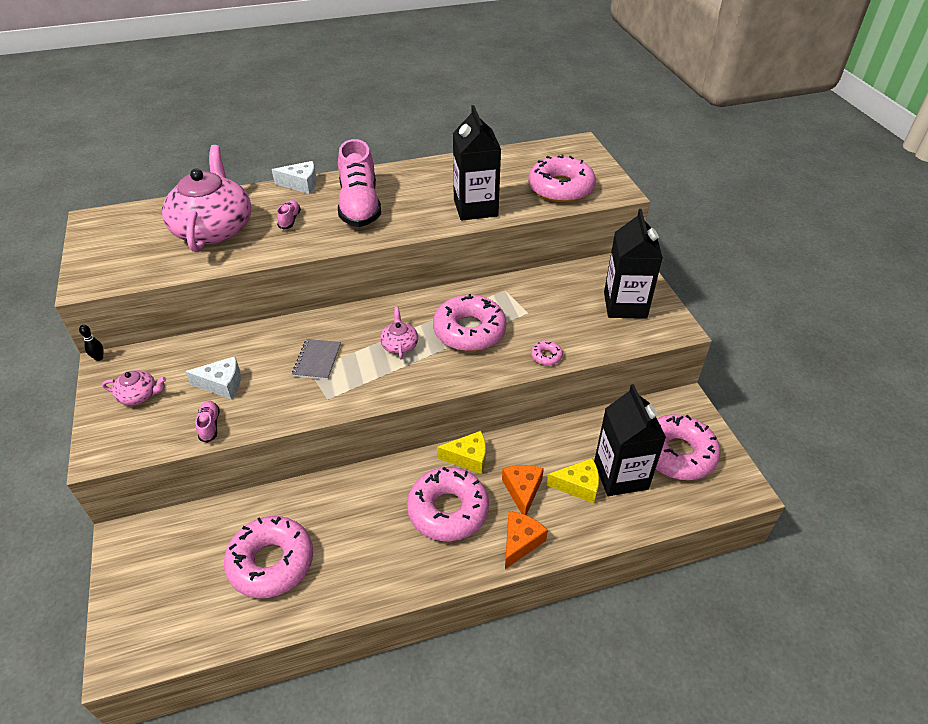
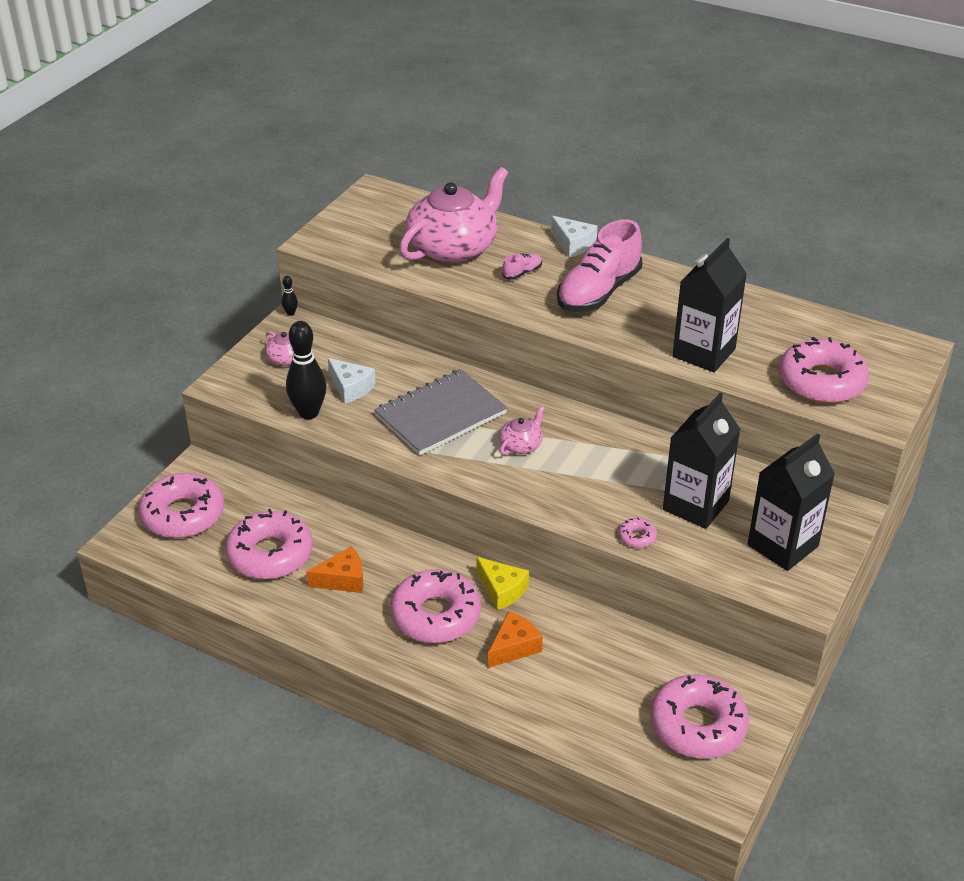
camera: 45 degrees right, 5 degrees down
(210, 425) = (308, 413): pink shoe -> black bowling pin
(317, 360) = (440, 414): grey notebook -> grey notebook, size x1.98
(469, 331) = (597, 472): pink donut -> pink donut (183, 515)
(520, 542) = (462, 680): orange cheese -> orange cheese (342, 579)
(578, 486) = (567, 679): yellow cheese -> none
(620, 475) = (617, 700): black carton -> black carton (695, 505)

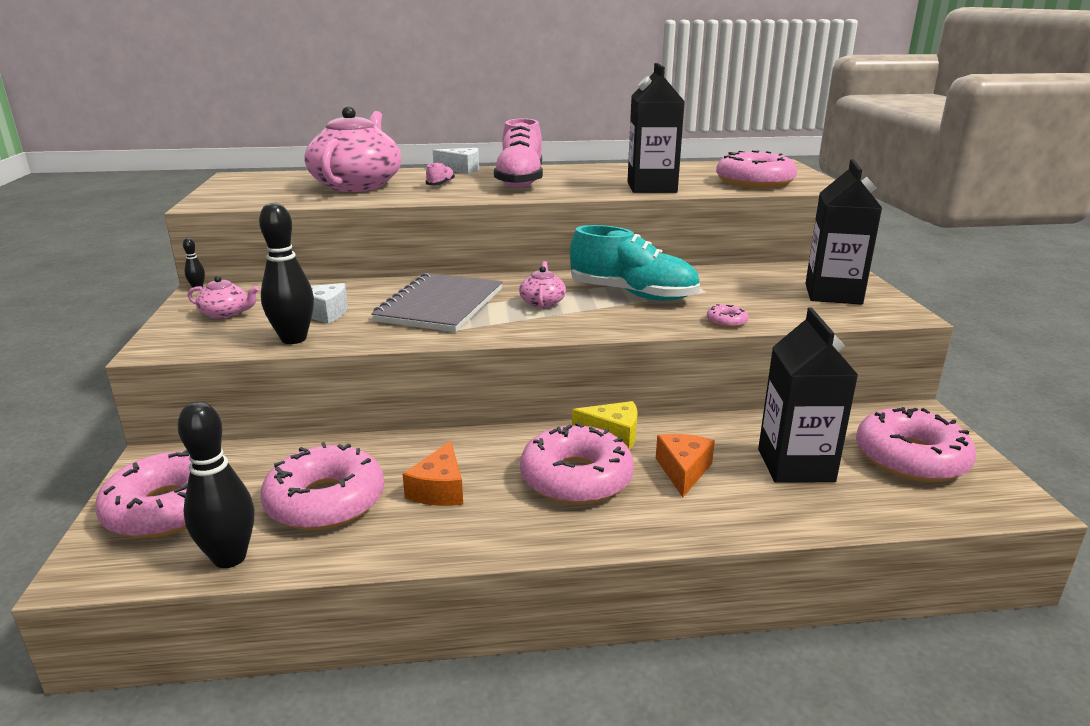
camera: 35 degrees left, 15 degrees down
(192, 571) = (230, 558): none -> black bowling pin
(342, 579) = (439, 489): orange cheese -> orange cheese turned 150 degrees clockwise
(605, 467) = (633, 294): none -> turquoise shoe
(695, 505) = (736, 293): black carton -> black carton (795, 465)

